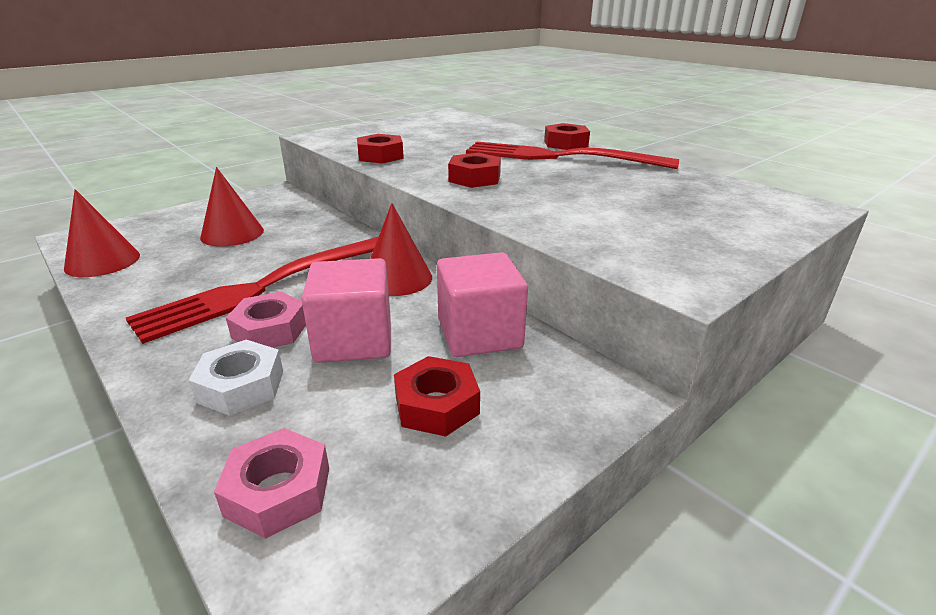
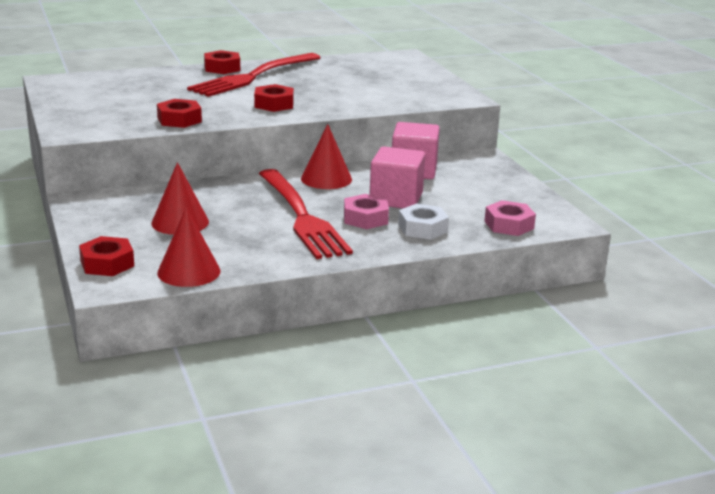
camera: 70 degrees left, 5 degrees down
(437, 405) = (469, 189): red nut -> red nut (107, 263)

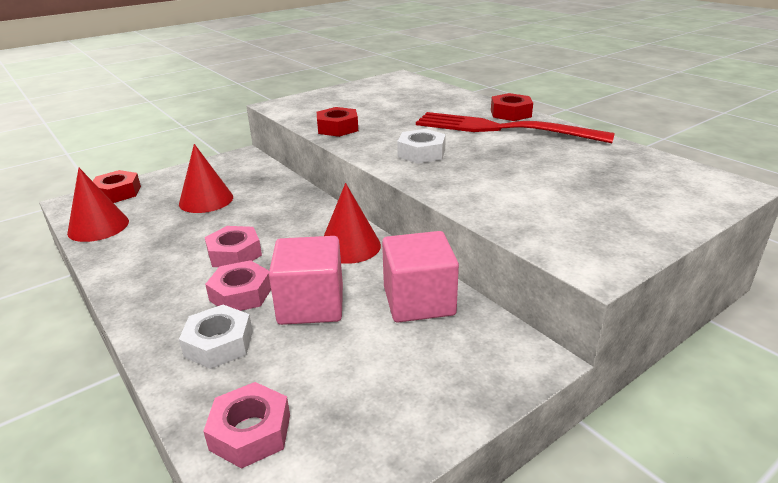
camera: 75 degrees right, 5 degrees up
(274, 104) = (421, 153): red nut -> white nut
(302, 217) = (234, 254): red fork -> pink nut

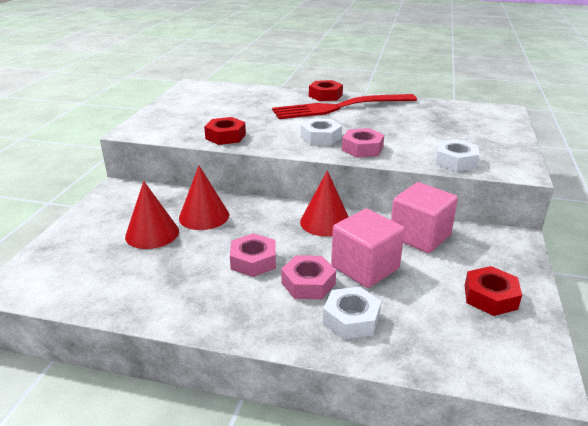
camera: 40 degrees left, 0 degrees up
(98, 227) = (85, 294): red cone -> red cone (204, 216)
(117, 193) = (45, 260): red nut -> red nut (490, 297)
(250, 432) = (457, 351): pink nut -> pink nut (362, 149)
(524, 224) = (455, 161): none -> white nut

